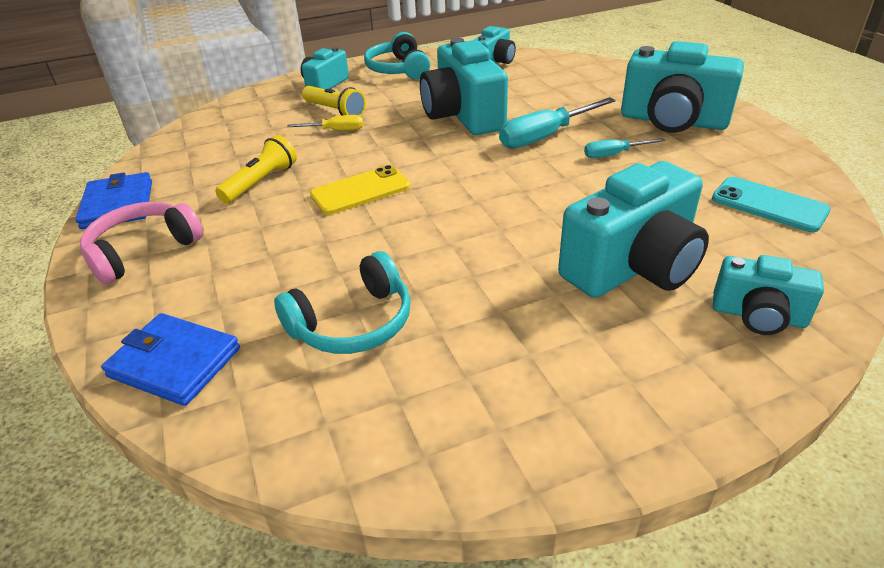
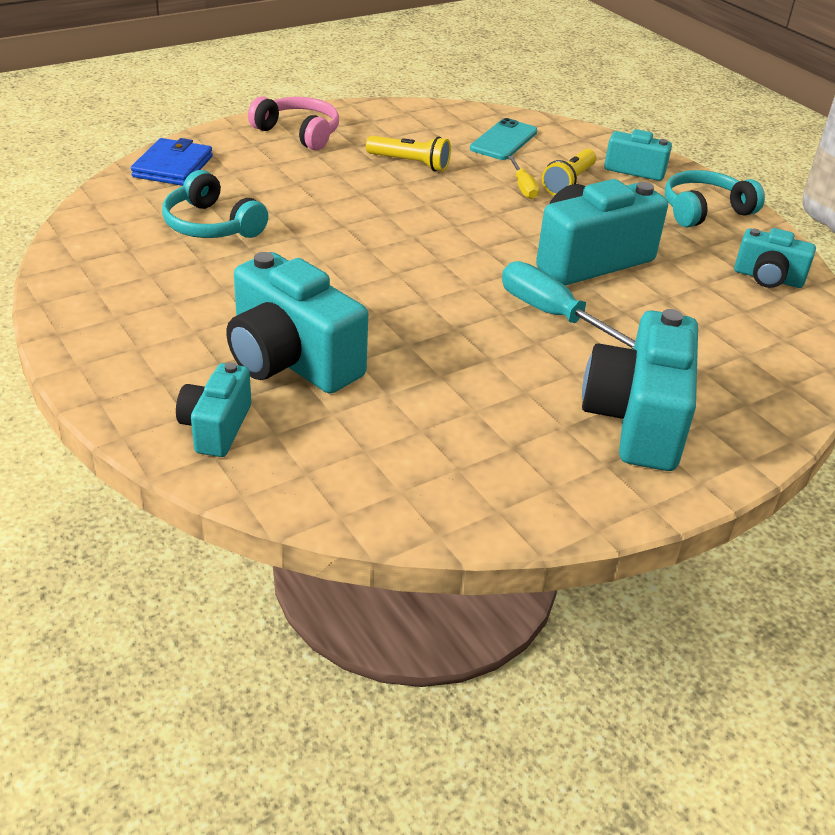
camera: 75 degrees right, 0 degrees up
(118, 205) = (362, 111): blue wallet -> none
(360, 191) = (404, 211): yellow phone -> none
(613, 154) = (522, 363): turquoise screwdriver -> none
(769, 205) = (425, 471): turquoise phone -> turquoise phone (504, 140)

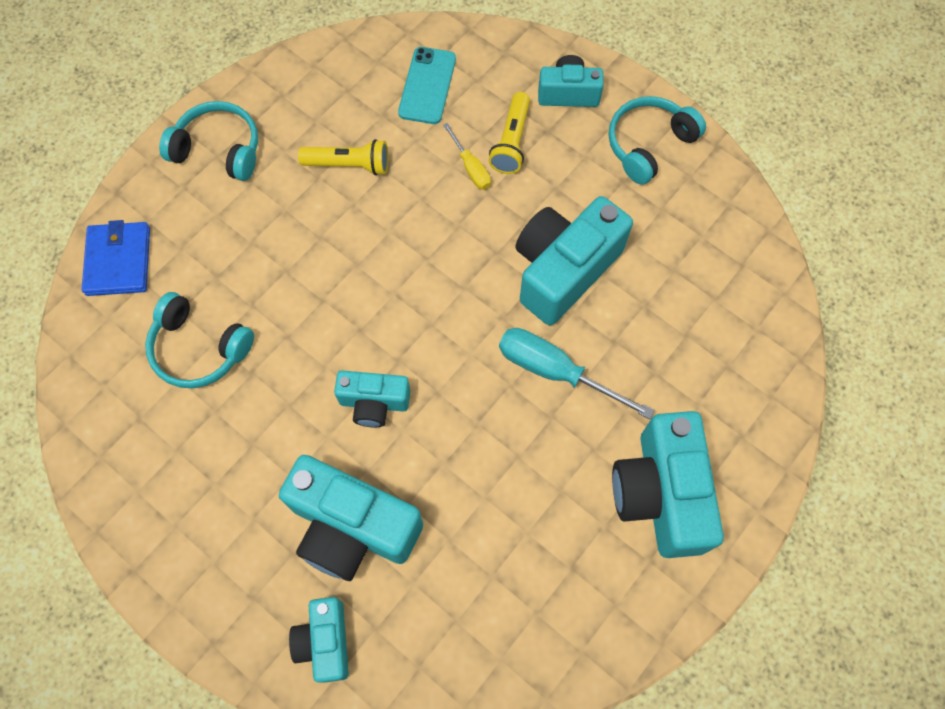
camera: 15 degrees left, 30 degrees up
(298, 133) = (219, 149): pink headphones -> turquoise headphones
(768, 278) = (726, 238): turquoise camera -> turquoise camera (374, 403)

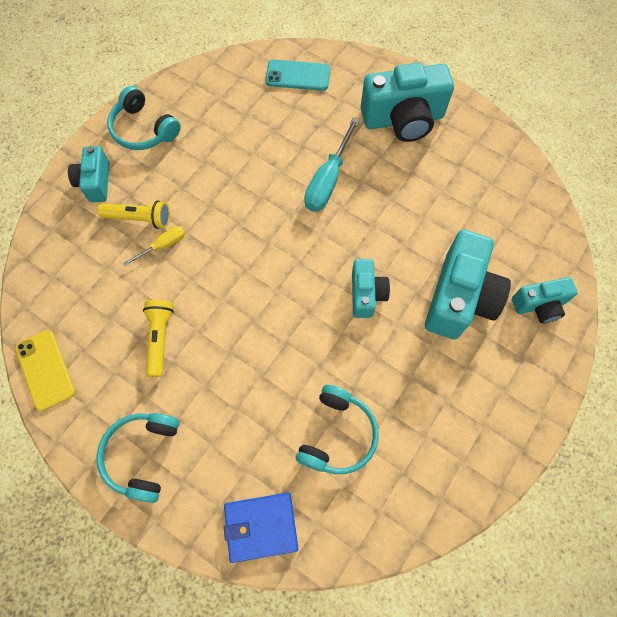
camera: 95 degrees left, 0 degrees up
(330, 57) = (45, 370): none -> yellow phone
(427, 86) = (82, 285): turquoise phone -> turquoise phone (298, 75)
(563, 270) = (250, 178): turquoise camera -> none

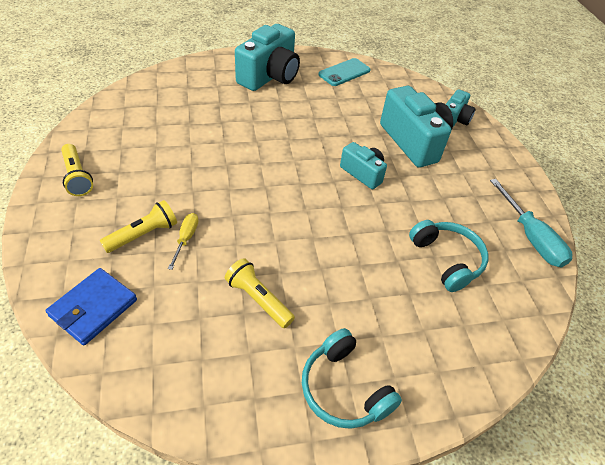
camera: 50 degrees left, 20 degrees down
(45, 370) = (182, 403): yellow phone -> none
(95, 182) = (70, 235): turquoise camera -> none
(144, 129) = (77, 177): turquoise headphones -> yellow flashlight
(261, 526) = (477, 354): blue wallet -> blue wallet (93, 308)
(298, 75) = (170, 87): turquoise phone -> turquoise phone (344, 72)
(328, 180) = (262, 130): turquoise screwdriver -> turquoise screwdriver (530, 237)

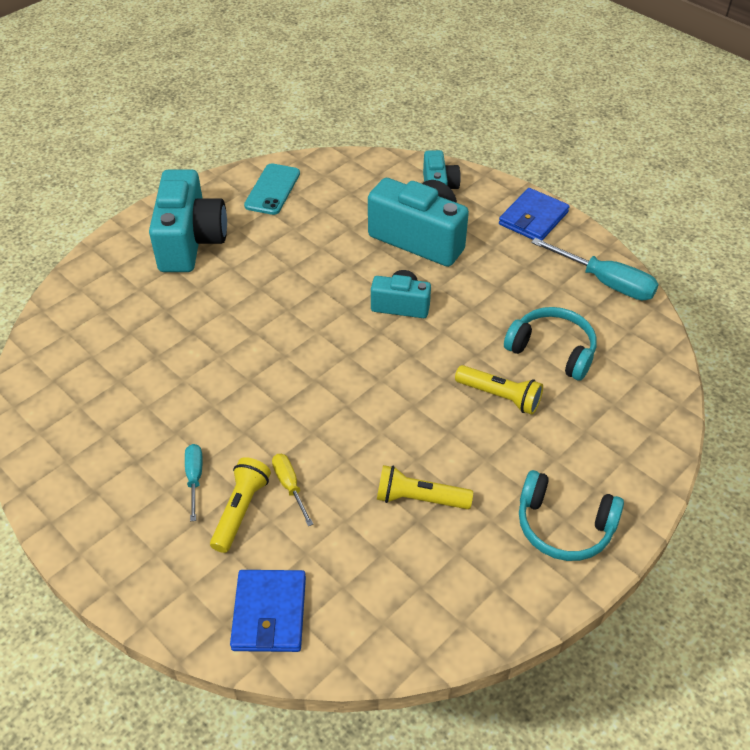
camera: 30 degrees left, 0 degrees up
(77, 177) = (94, 496): yellow flashlight -> yellow flashlight (500, 396)
(138, 200) = (194, 478): none -> turquoise screwdriver
(508, 169) = (533, 218): none -> blue wallet

